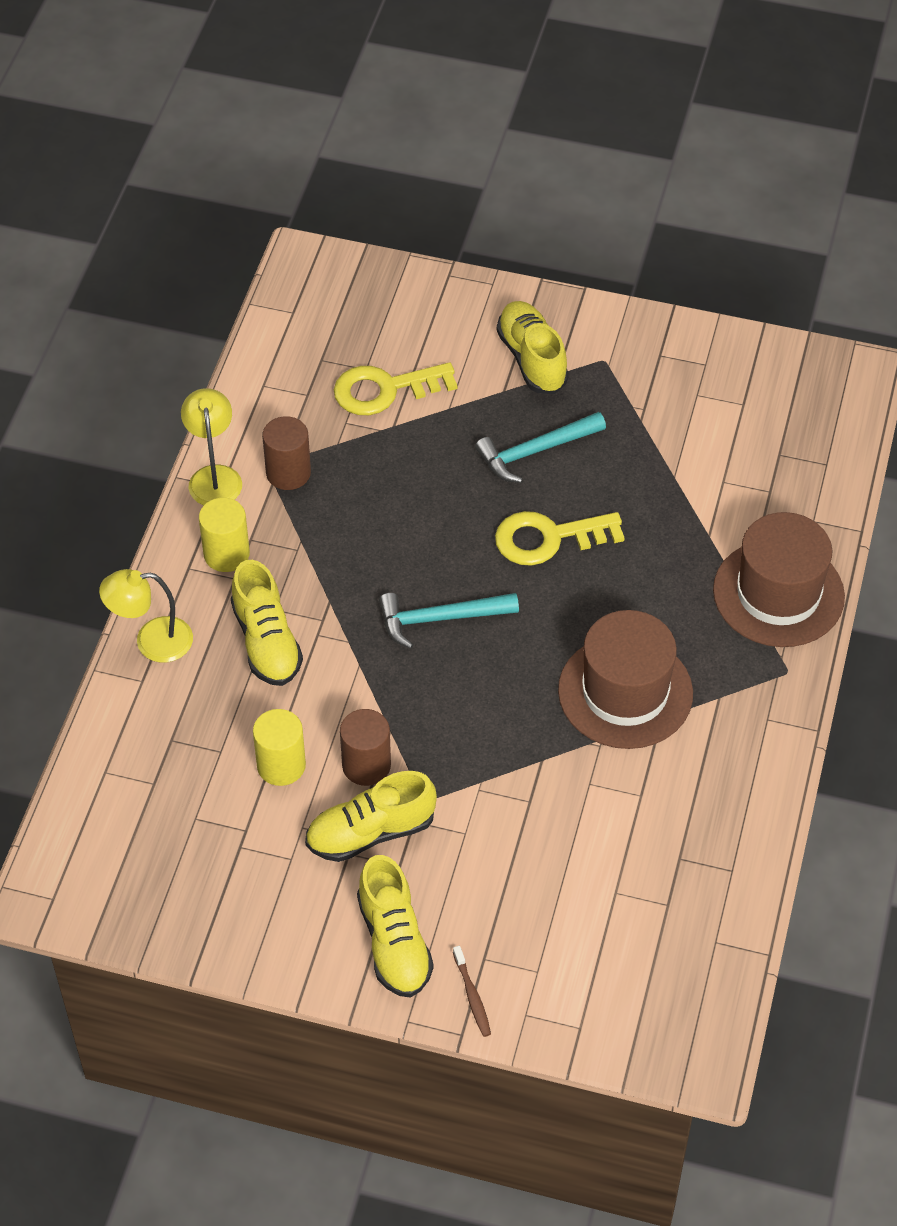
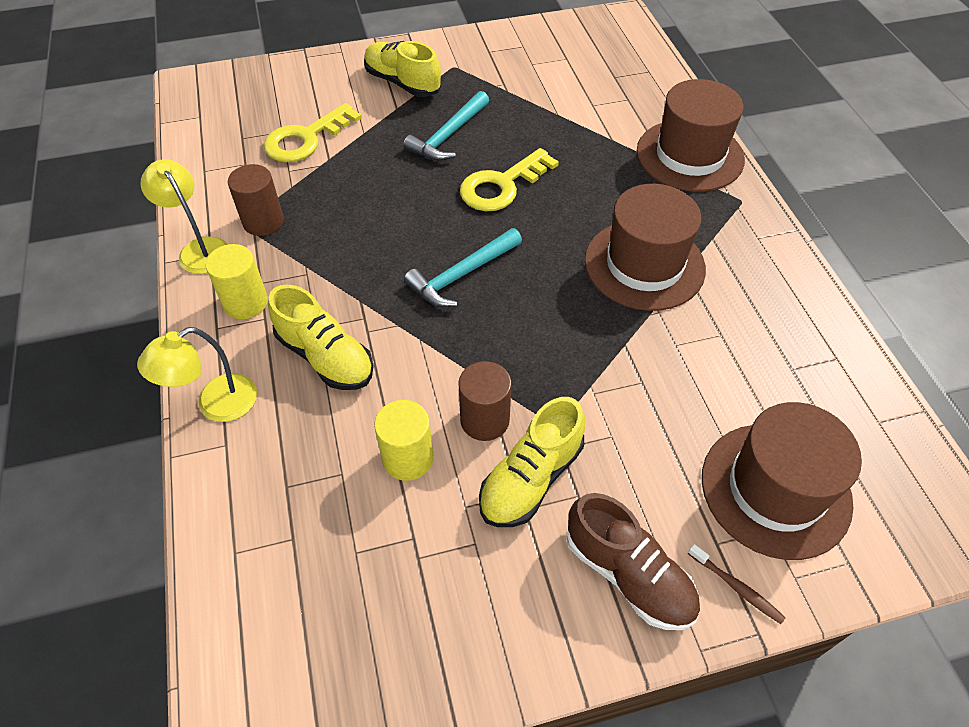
camera: 30 degrees left, 0 degrees up
(394, 942) = (628, 574): yellow shoe -> brown shoe
(569, 945) = (775, 489): none -> brown hat

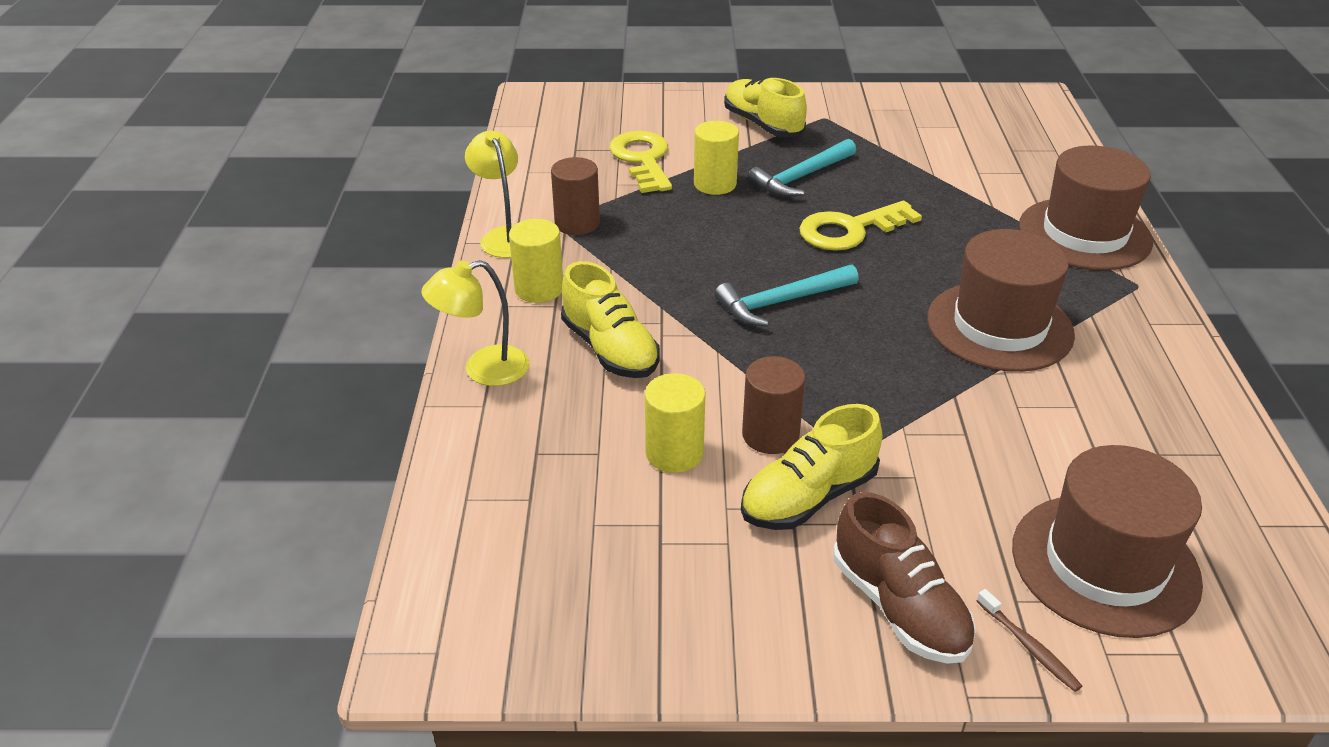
camera: 15 degrees right, 15 degrees down
(305, 139) = (642, 159): yellow key -> yellow key turned 105 degrees clockwise
(376, 156) = (715, 184): none -> yellow cylinder

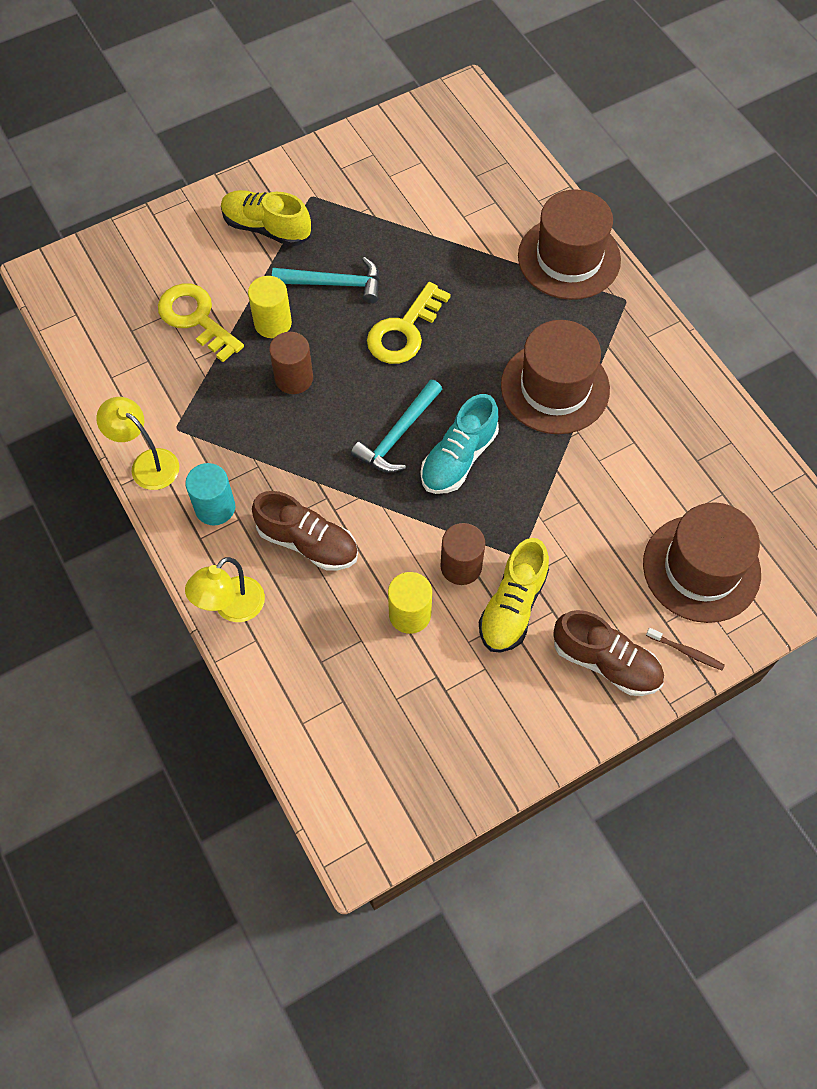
camera: 30 degrees left, 25 degrees up
(539, 289) = (215, 507): yellow cylinder -> turquoise cylinder
(577, 223) = (194, 421): brown cylinder -> brown cylinder (294, 378)
(610, 349) = (308, 542): yellow shoe -> brown shoe
(801, 177) = (334, 284): turquoise hammer -> turquoise hammer turned 105 degrees counterclockwise
(838, 343) = (458, 458): none -> turquoise shoe

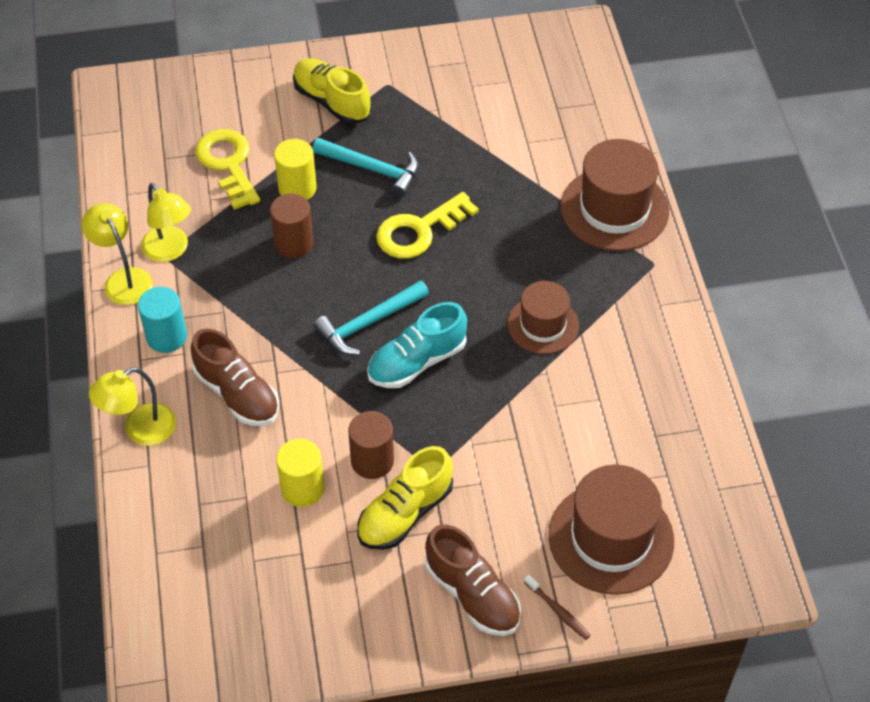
camera: 20 degrees right, 10 degrees down
(179, 421) = (170, 251): none -> yellow lamp
(555, 387) = (543, 325): brown hat -> brown hat, size x0.62

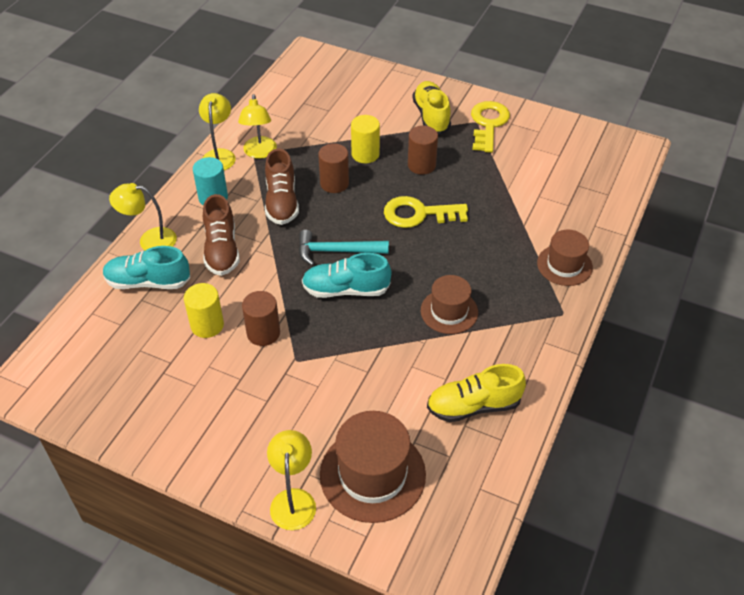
camera: 35 degrees right, 5 degrees down
(187, 479) = (148, 282): none -> turquoise shoe
(228, 164) = (337, 122): yellow key -> yellow key (488, 124)
(372, 169) = (421, 165): turquoise hammer -> brown cylinder
(405, 513) = (253, 376): yellow shoe -> yellow shoe (473, 406)
(472, 594) = (248, 453): brown shoe -> brown shoe (281, 202)
(558, 611) = (293, 499): brown toothbrush -> yellow lamp
(614, 209) = (564, 265): brown hat -> brown hat, size x0.62

